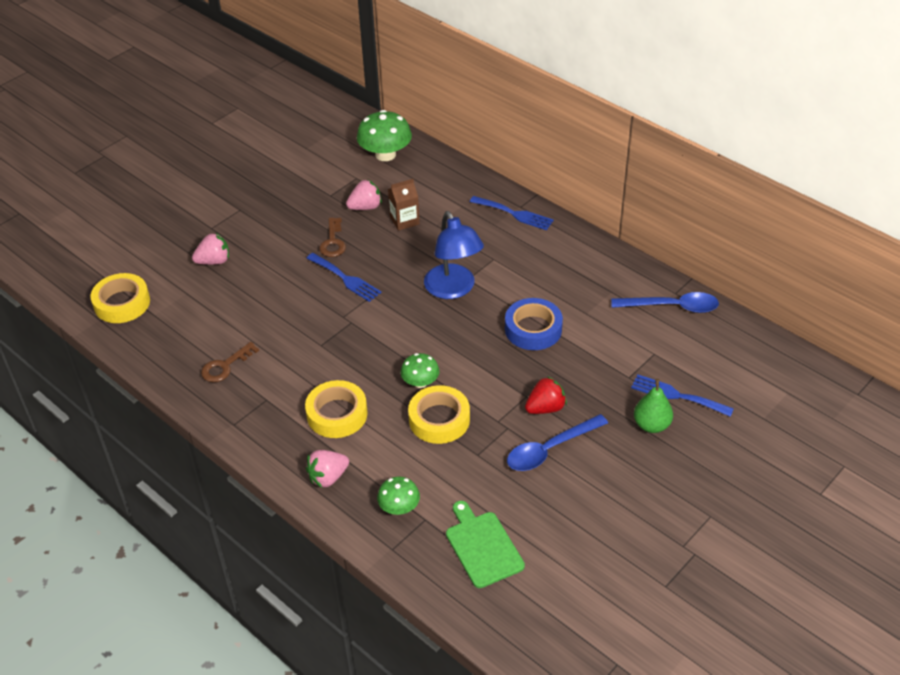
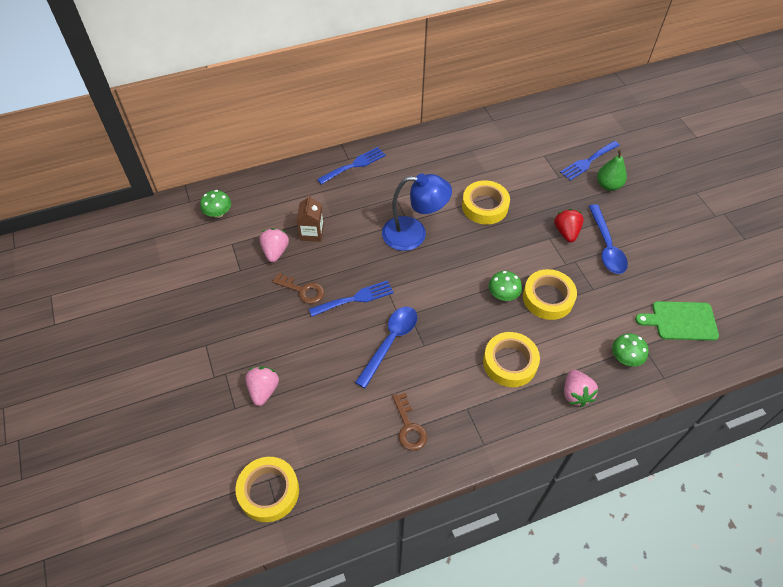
camera: 65 degrees left, 10 degrees up
(385, 154) = (218, 213): green mushroom -> green mushroom, size x0.58
(533, 329) = (485, 206): blue tape -> yellow tape
(672, 307) = (505, 127): blue spoon -> blue spoon (390, 342)

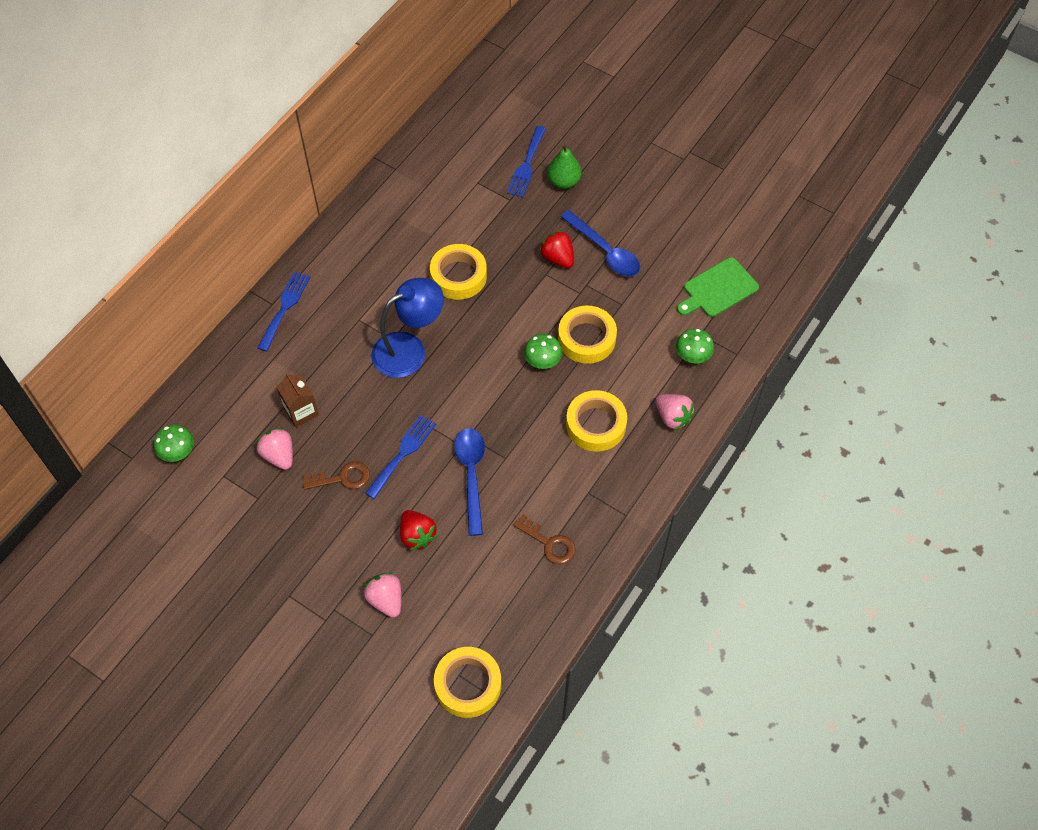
camera: 35 degrees left, 5 degrees up
(320, 360) = (417, 535): none -> red strawberry

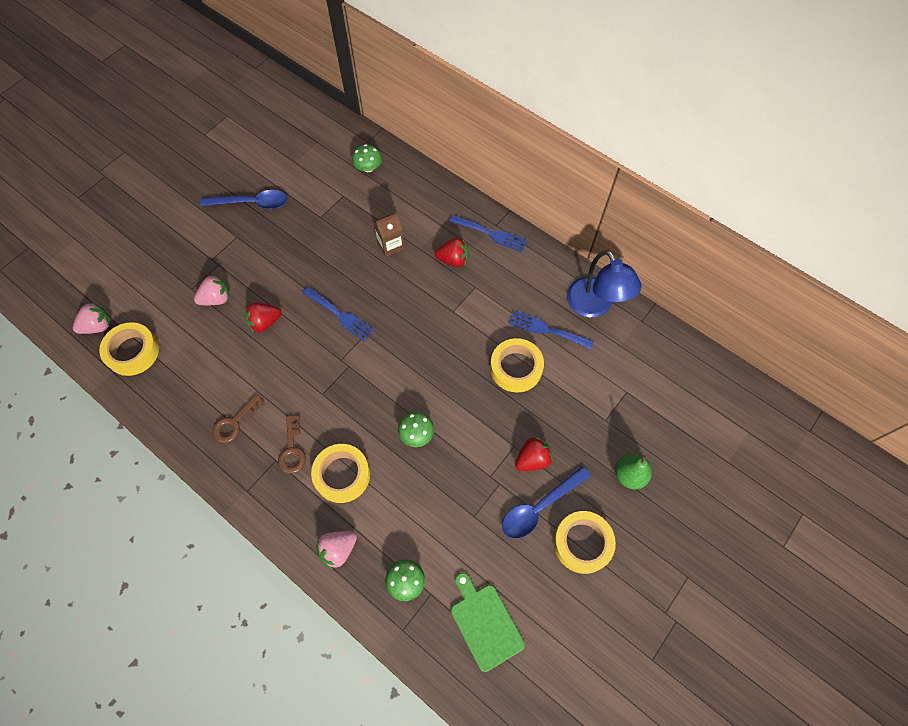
camera: 95 degrees right, 5 degrees up
(279, 455) = (353, 230): pink strawberry -> pink strawberry (98, 326)
(322, 343) = (453, 260): none -> red strawberry
(342, 478) = (326, 272): brown key -> brown key (292, 450)
(409, 349) = (440, 324): blue lamp -> blue lamp (594, 306)
(471, 475) = (310, 365): blue spoon -> blue spoon (251, 203)
(526, 165) = (650, 440): blue fork -> blue fork (546, 329)
(586, 338) = (436, 477): yellow tape -> yellow tape (582, 543)

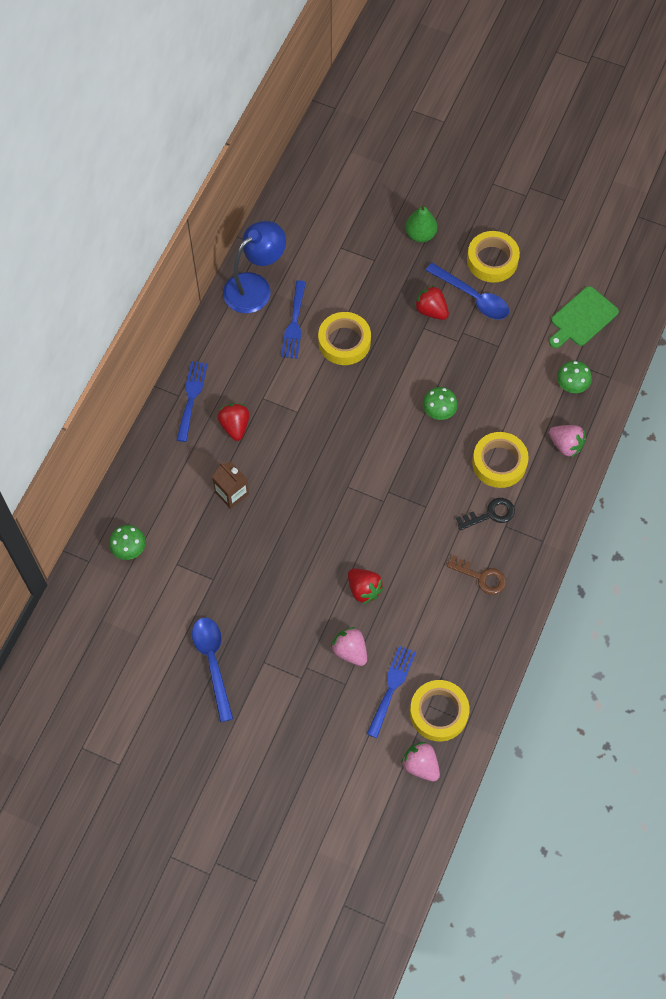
camera: 105 degrees left, 0 degrees up
(292, 450) = (490, 514): brown key -> black key
(340, 315) = (333, 517): blue fork -> blue fork (392, 687)

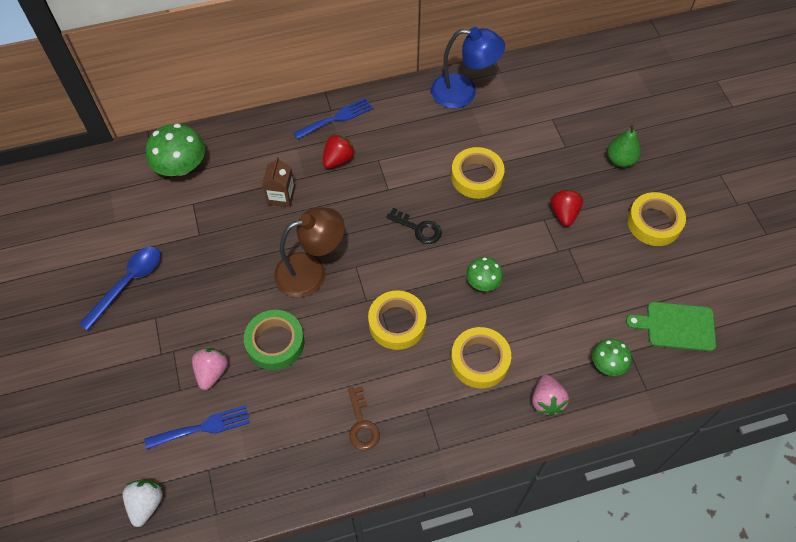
camera: 50 degrees right, 5 degrees down
(129, 548) = (181, 166): green mushroom -> green mushroom, size x1.71
(294, 324) = (458, 136): blue fork -> none
(323, 521) = (311, 271): none -> brown lamp
(364, 589) = (275, 343): red strawberry -> green tape
(420, 765) = (146, 504): pink strawberry -> white strawberry
(438, 712) = (207, 482): yellow tape -> yellow tape (397, 323)
(472, 297) = (607, 233): blue spoon -> none
(490, 514) = (426, 388): black key -> black key (418, 228)

